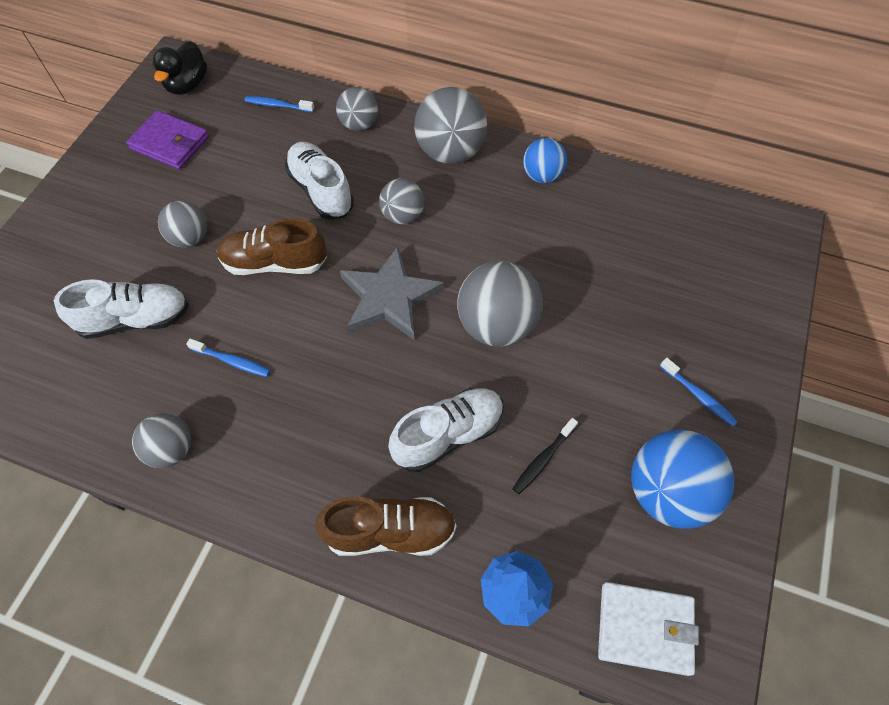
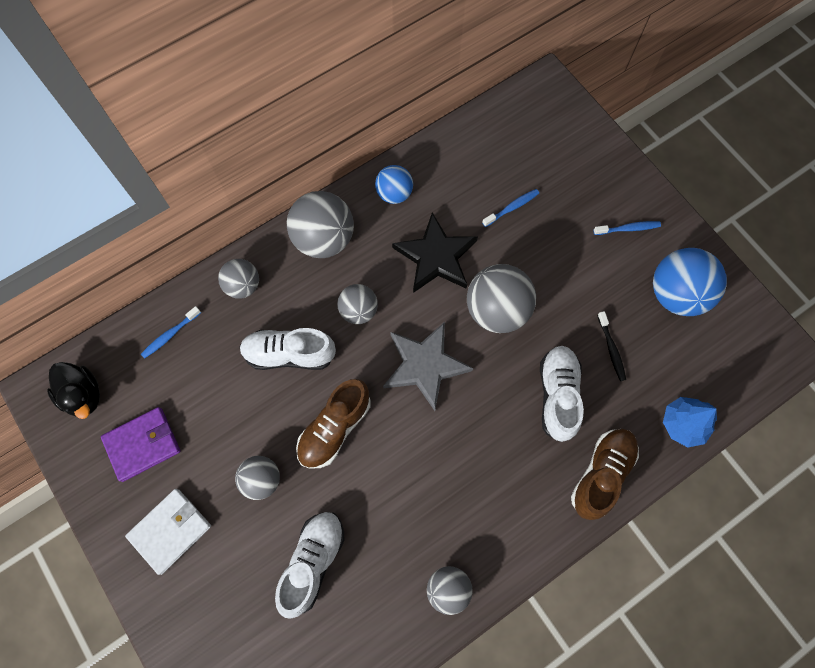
camera: 55 degrees left, 10 degrees up
(232, 361) = (402, 507): blue toothbrush -> blue toothbrush (512, 207)
(508, 243) = (436, 257): none -> black star
(644, 628) = (745, 367): white wallet -> white wallet (170, 531)

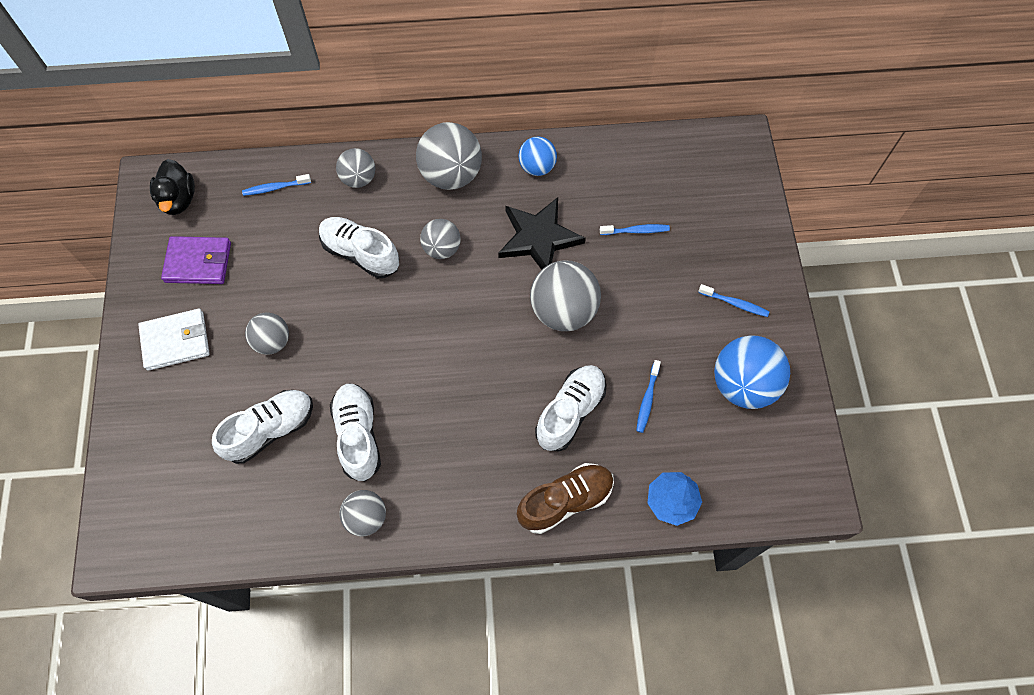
camera: 30 degrees right, 5 degrees down
(334, 428) = (358, 333): brown shoe -> none
(394, 520) = (358, 435): none -> white shoe
(425, 365) = (468, 323): grey star -> none
(611, 349) = (647, 400): black toothbrush -> blue toothbrush

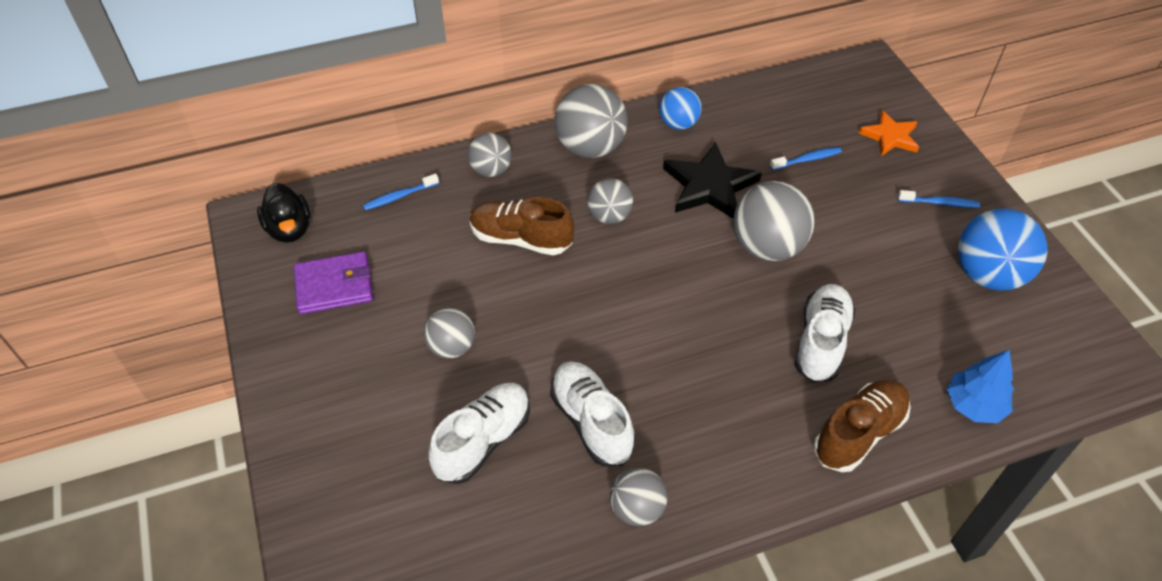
camera: 15 degrees left, 15 degrees down
(176, 341) = (333, 372): white wallet -> none
(360, 253) = (521, 239): white shoe -> brown shoe
(647, 400) = (897, 311): blue toothbrush -> none
(722, 224) = (890, 136): none -> orange star

